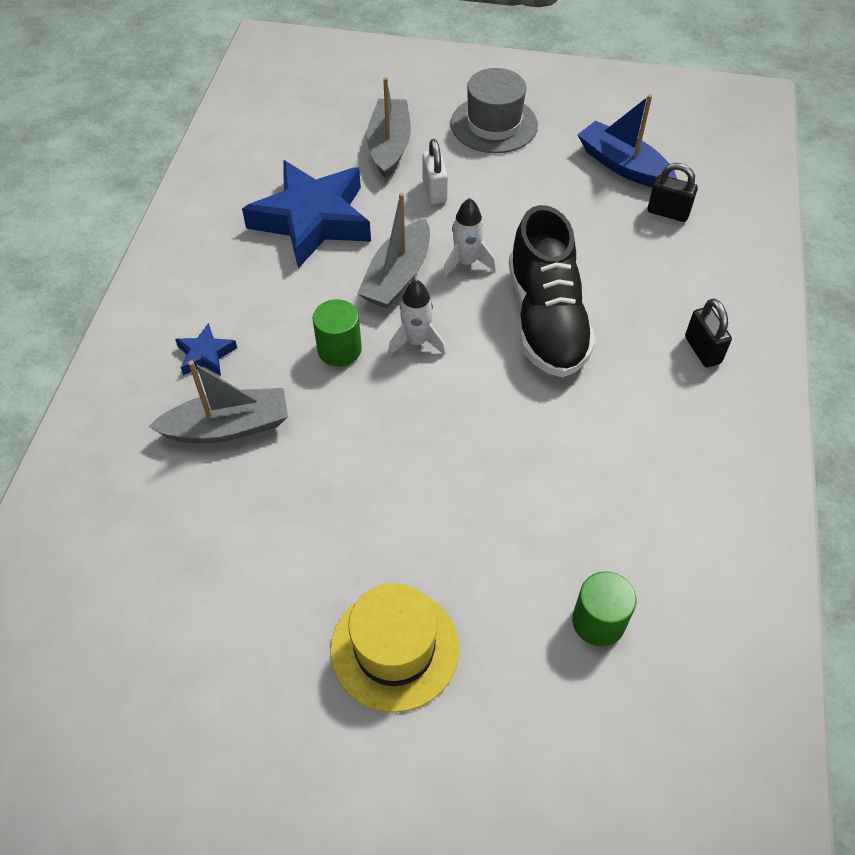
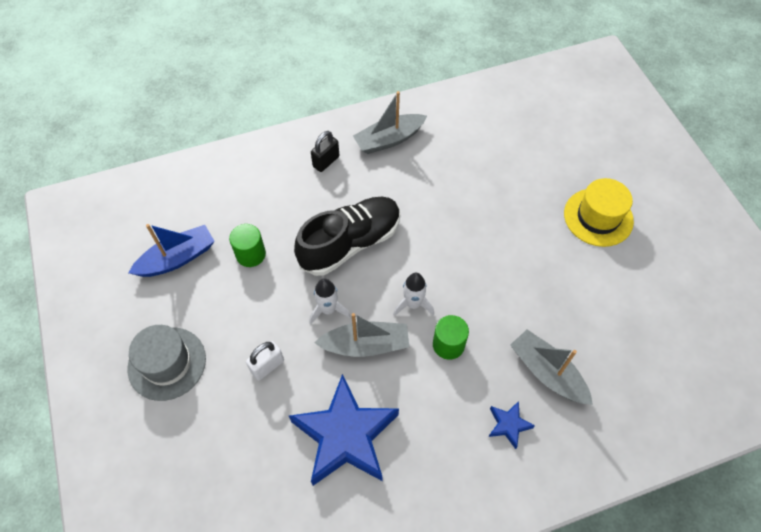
camera: 120 degrees left, 5 degrees up
(389, 146) = (231, 428): grey boat -> grey boat (389, 140)
(598, 621) = (520, 148): green cylinder -> green cylinder (251, 254)
(622, 166) = (177, 258): blue boat -> blue boat turned 135 degrees counterclockwise
(668, 212) = (215, 216): black padlock -> none

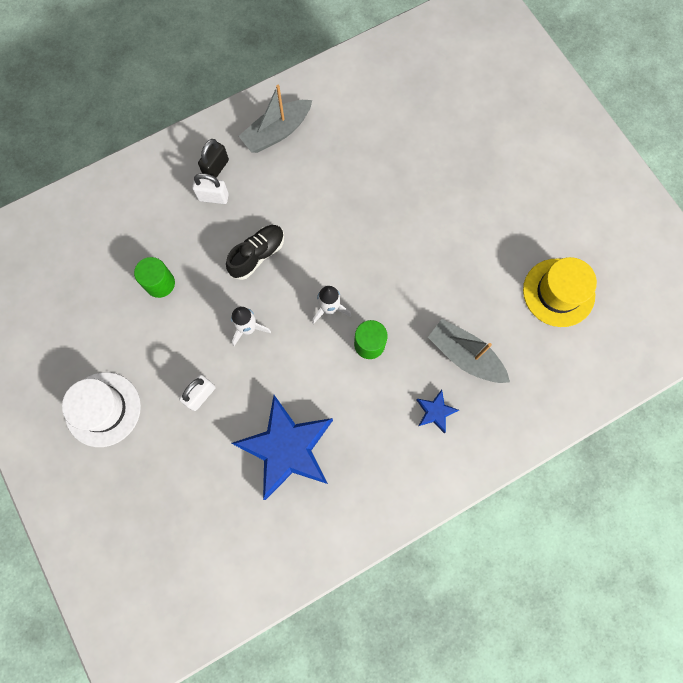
camera: 10 degrees left, 15 degrees up
(167, 363) = (103, 409): grey hat -> white hat
(177, 258) = (87, 300): blue boat -> none
(318, 186) = (213, 197): none -> white padlock
(350, 243) = (257, 255): black shoe -> black shoe, size x0.59
(366, 345) = (291, 358): grey boat -> none
(598, 217) = (498, 187): yellow hat -> yellow hat (558, 292)

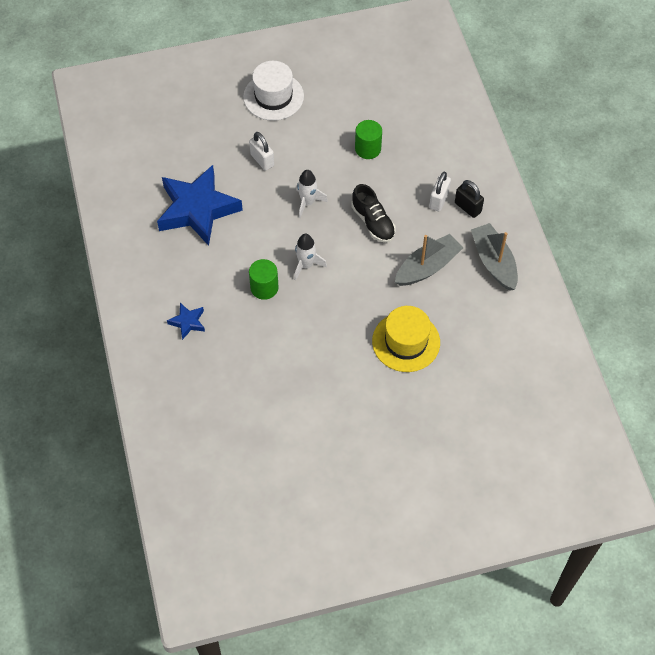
camera: 105 degrees right, 15 degrees down
(465, 355) = (228, 359): grey boat -> grey boat (427, 267)
(558, 292) = (261, 457): yellow hat -> yellow hat (406, 342)

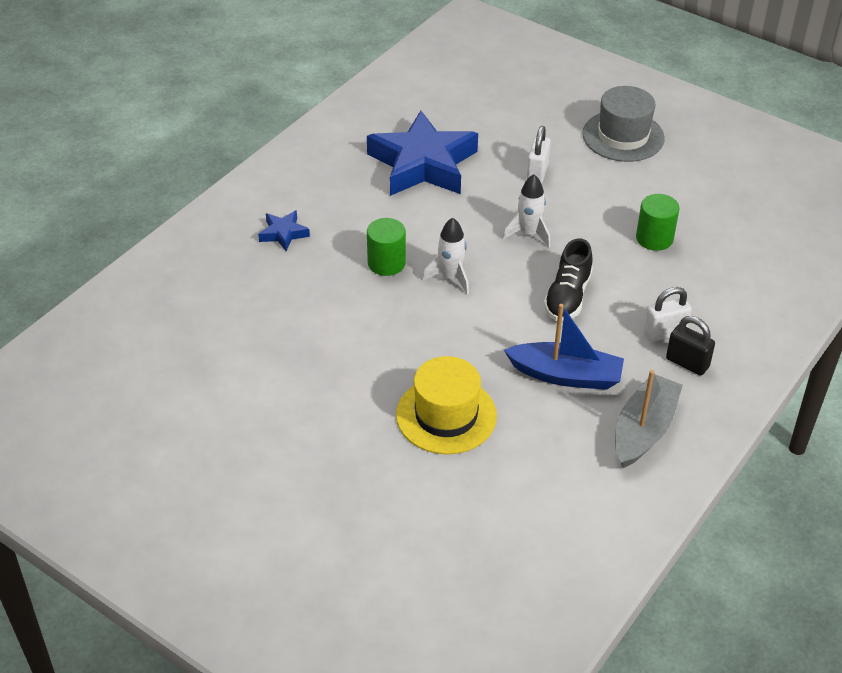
camera: 50 degrees right, 15 degrees down
(273, 96) = (623, 136): white hat -> grey hat
(427, 267) = (566, 375): grey boat -> blue boat
(467, 207) = (687, 363): black padlock -> black padlock turned 60 degrees counterclockwise

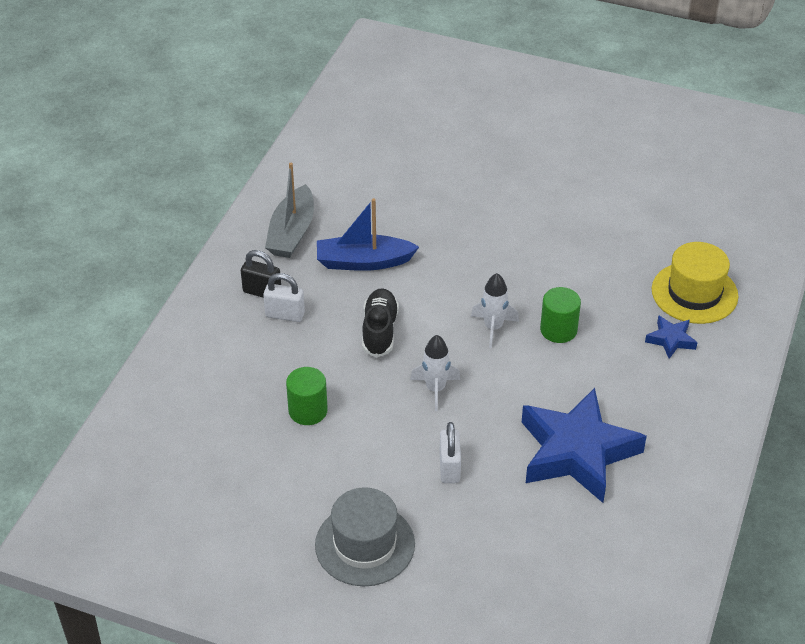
camera: 165 degrees right, 0 degrees up
(446, 415) = (450, 214): yellow hat -> yellow hat (694, 293)
(665, 333) = (285, 315): white padlock -> white padlock turned 45 degrees clockwise

